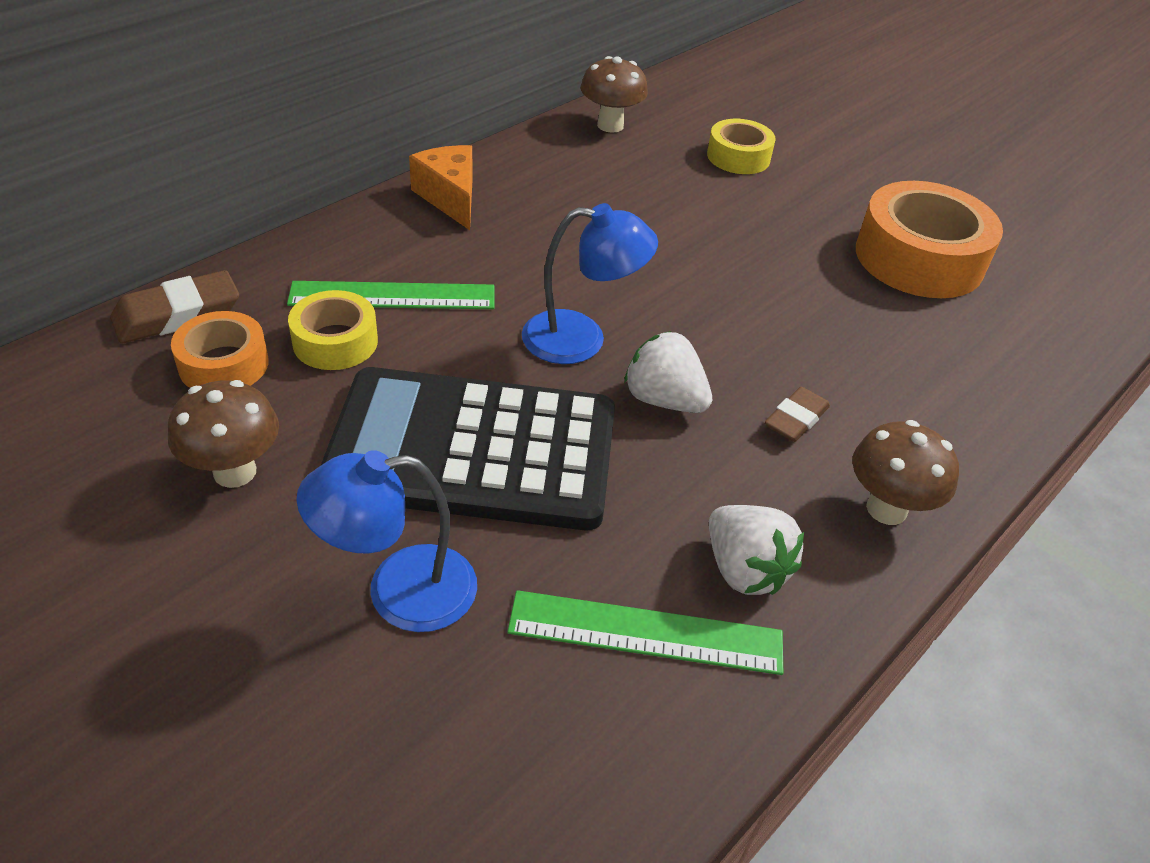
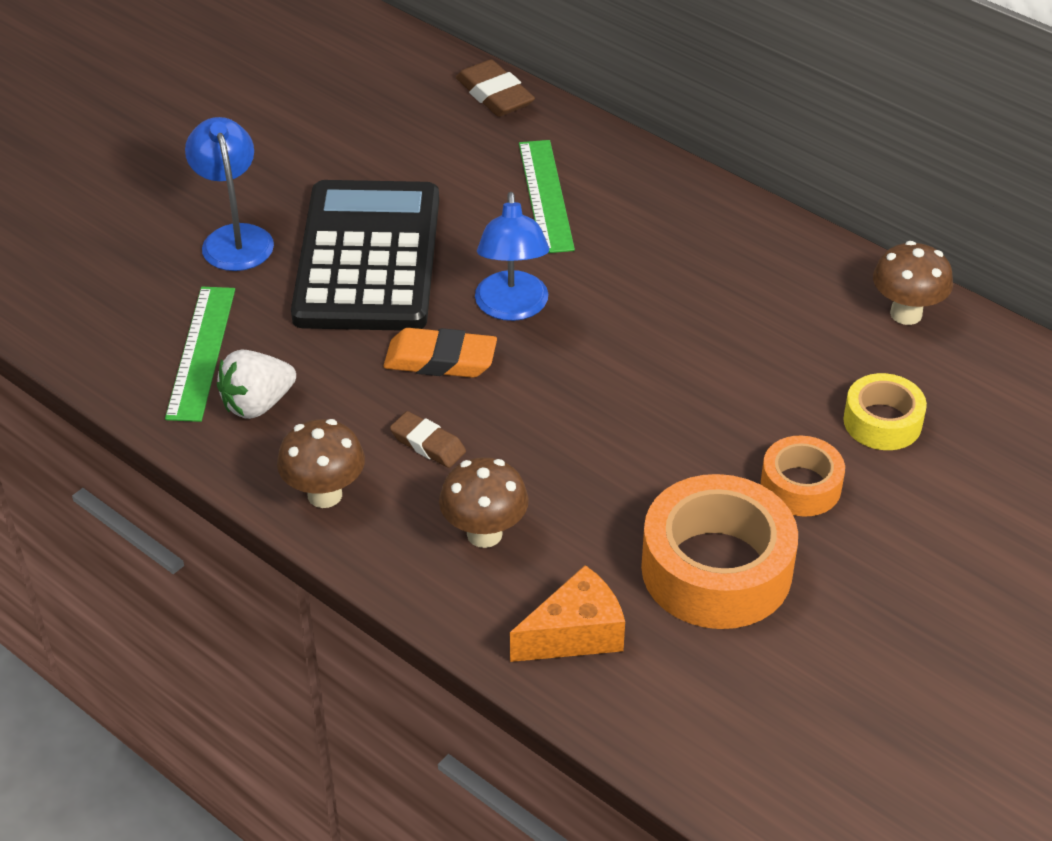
camera: 90 degrees right, 0 degrees up
(224, 364) = (443, 127): orange tape -> orange tape (800, 486)
(235, 472) = (335, 152): brown mushroom -> brown mushroom (484, 534)
(335, 342) = (479, 174): yellow tape -> none
(450, 198) = (708, 211): orange cheese -> orange cheese (575, 634)
(664, 400) = (440, 360): white strawberry -> orange eraser

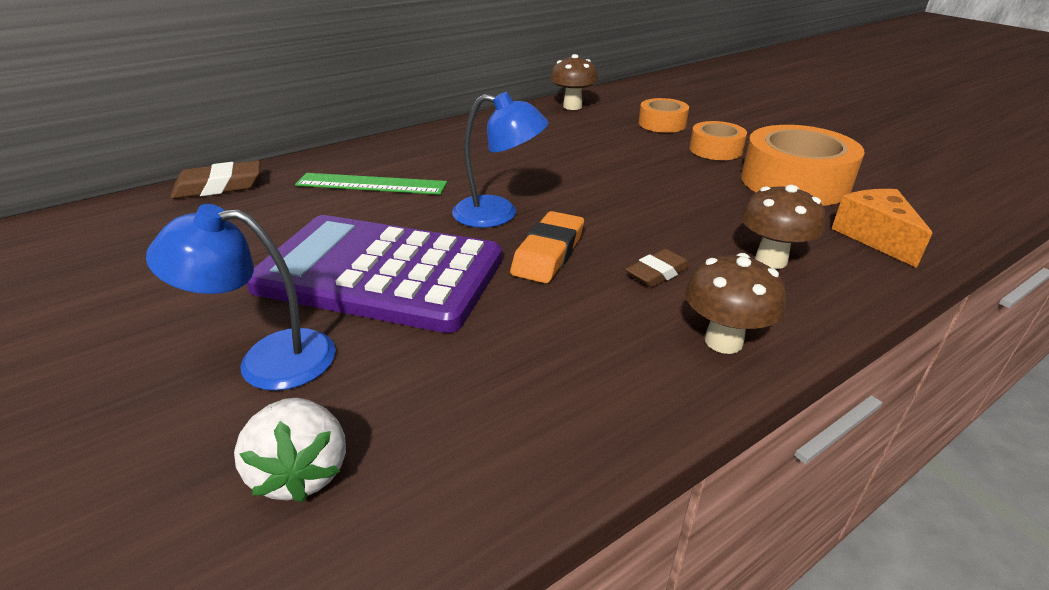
camera: 75 degrees left, 10 degrees down
(201, 352) = (462, 413): green ruler -> none
(257, 404) = (573, 374): white strawberry -> white strawberry (302, 472)
(368, 257) = (380, 273): black calculator -> purple calculator
(882, 422) = (662, 124): yellow tape -> orange tape

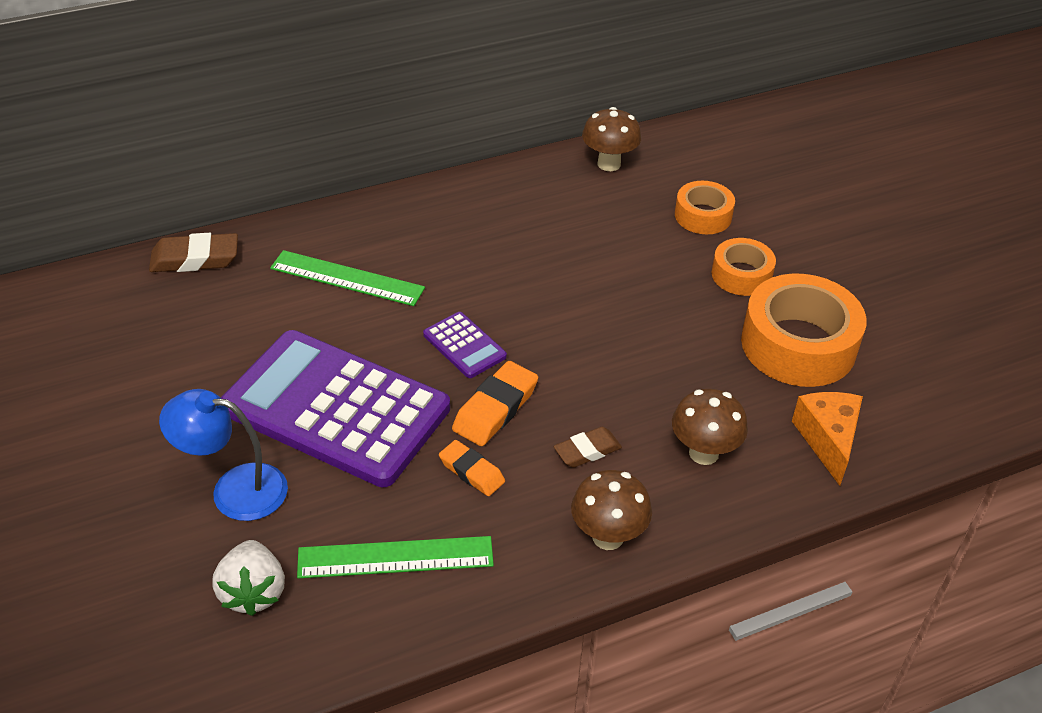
camera: 10 degrees right, 10 degrees up
(487, 400) = (395, 558): none -> green ruler
(498, 214) = (464, 345): blue lamp -> purple calculator
(545, 305) = (471, 471): none -> orange eraser

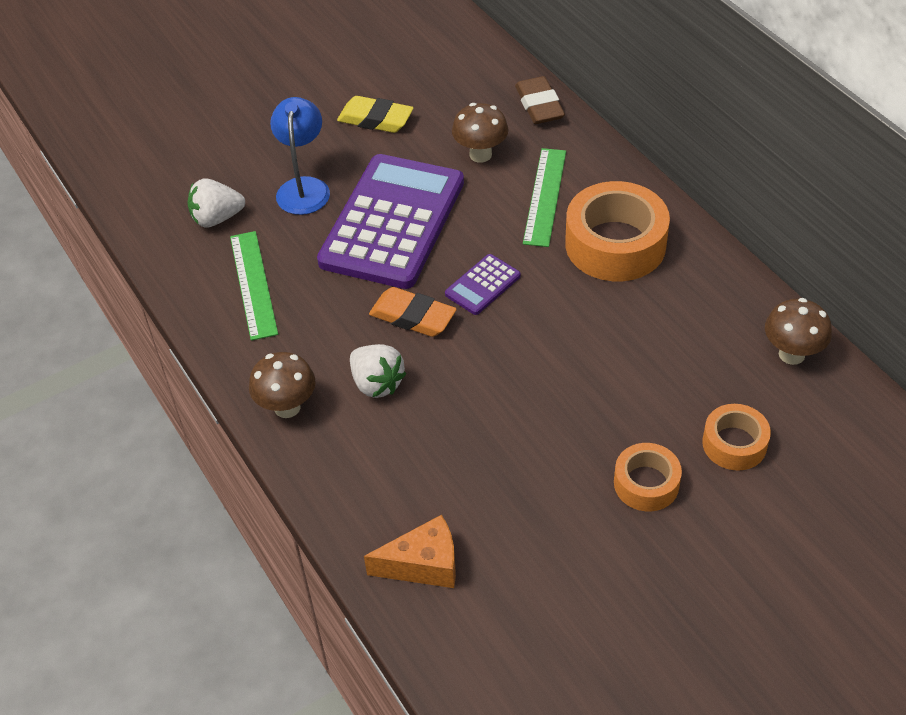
camera: 85 degrees right, 5 degrees up
(138, 404) = (375, 119): none -> yellow eraser
(471, 471) = (342, 313): orange eraser -> none
(587, 451) = (377, 383): brown eraser -> white strawberry
(703, 453) = (389, 466): brown mushroom -> brown mushroom (480, 154)
(798, 344) = (552, 538): orange tape -> orange tape (615, 244)

